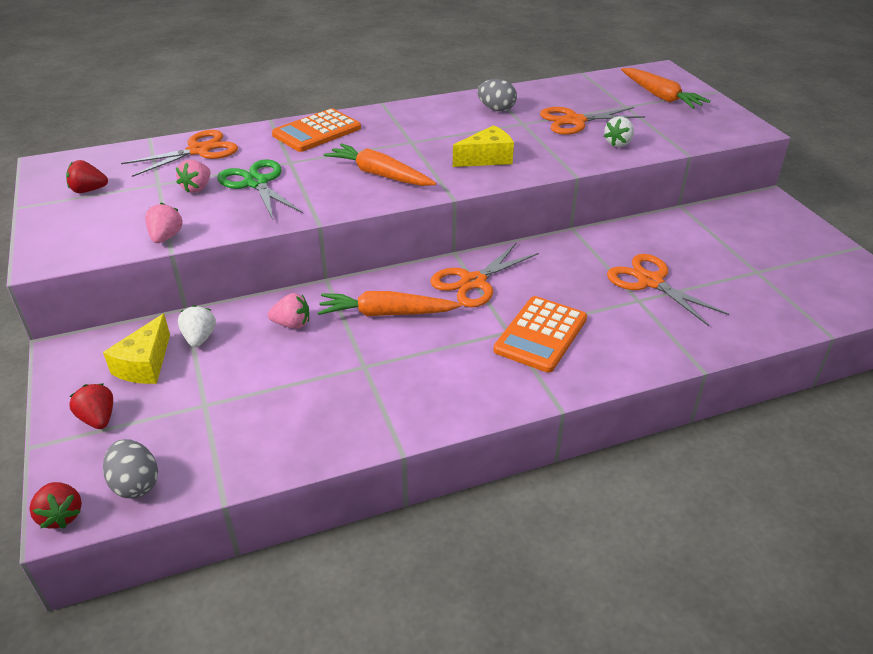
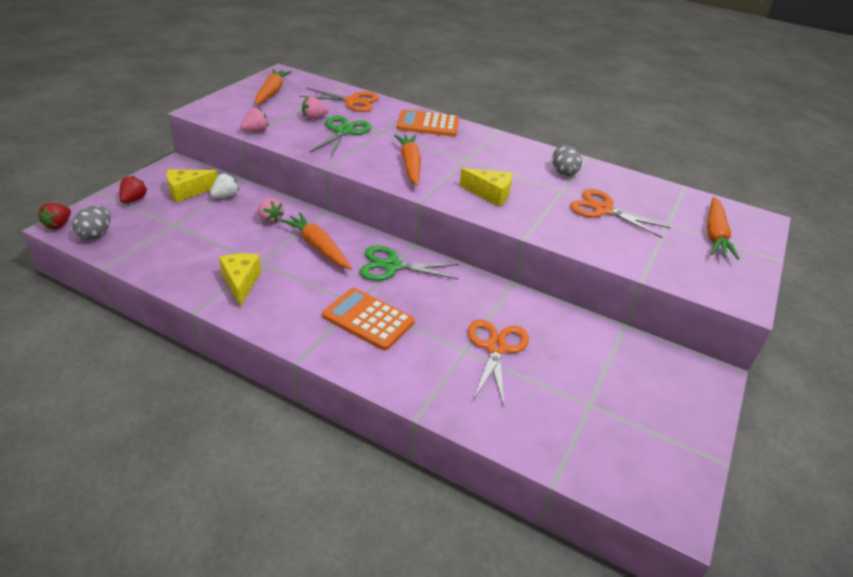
camera: 45 degrees right, 0 degrees up
(89, 190) = (272, 92): red strawberry -> orange carrot
(388, 395) = (241, 283): none -> yellow cheese
(473, 282) = (392, 266): orange scissors -> green scissors
(540, 334) = (368, 319): orange calculator -> orange calculator turned 45 degrees clockwise
(618, 143) = (602, 241): white strawberry -> none

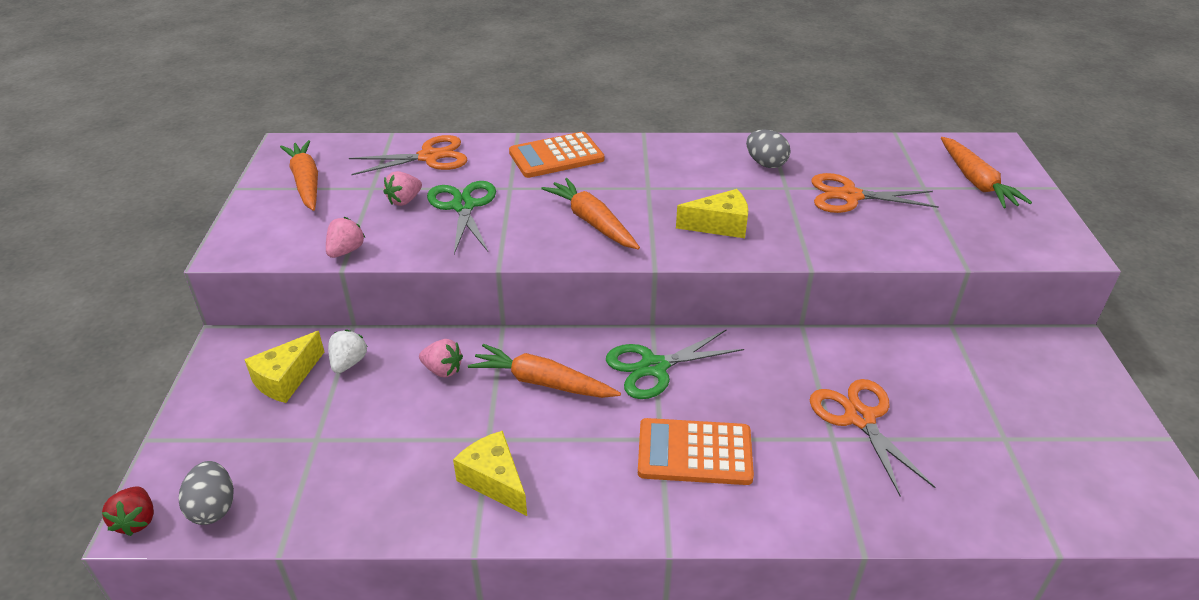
camera: 25 degrees left, 0 degrees up
(134, 200) = (217, 427): red strawberry -> none

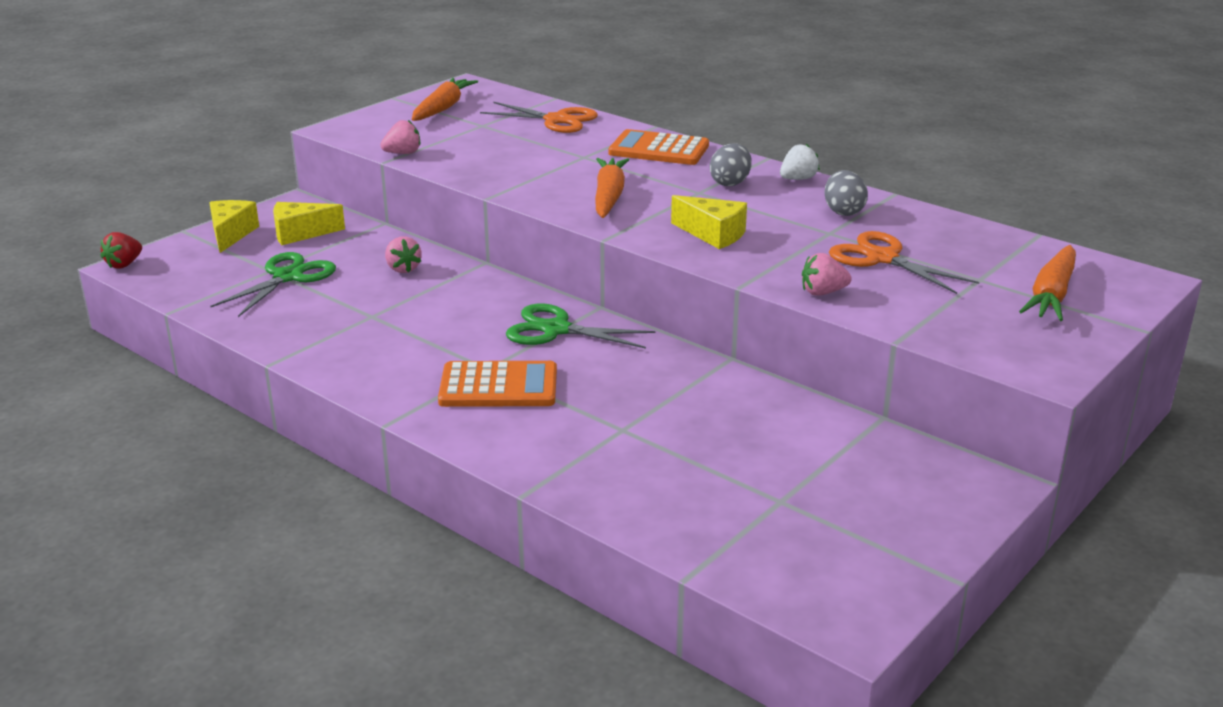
camera: 40 degrees right, 10 degrees down
(213, 508) = (168, 276): grey egg -> grey egg (730, 183)
(348, 363) = (350, 241): white strawberry -> white strawberry (798, 179)
(404, 200) = (491, 139): pink strawberry -> pink strawberry (823, 292)
(463, 206) = (528, 156): green scissors -> green scissors (288, 277)
(494, 481) = (339, 337): yellow cheese -> yellow cheese (231, 234)
(542, 382) = (458, 303): orange carrot -> none
(694, 452) = (498, 386): orange calculator -> orange calculator turned 135 degrees clockwise
(860, 418) = (669, 429): orange scissors -> none

